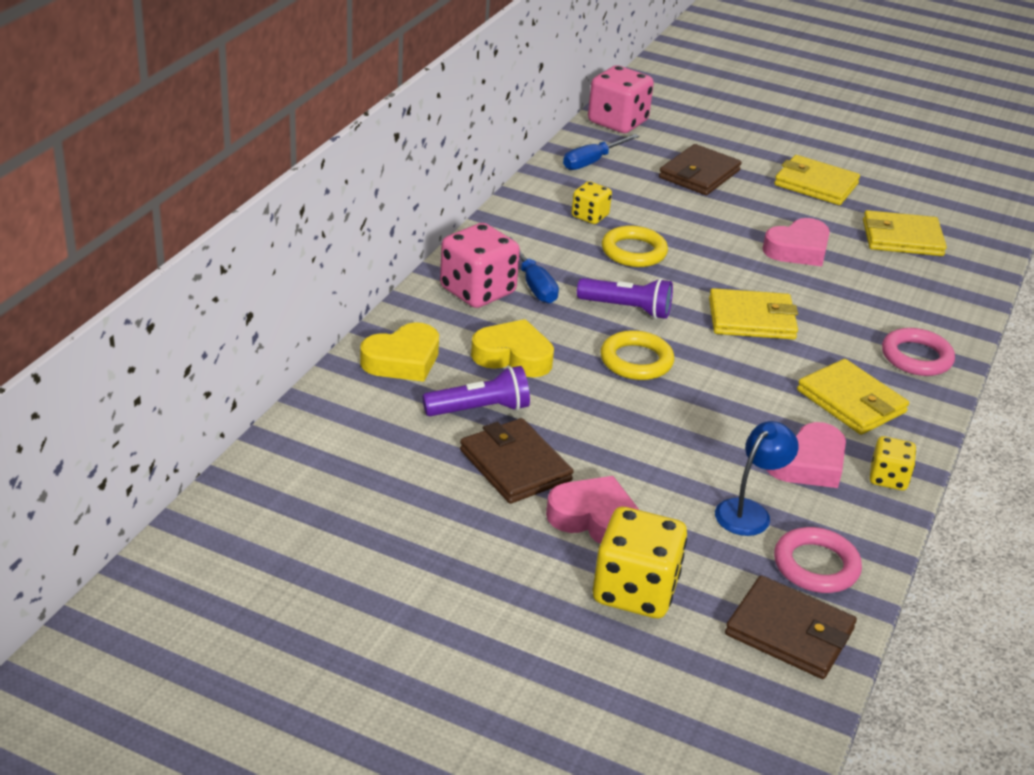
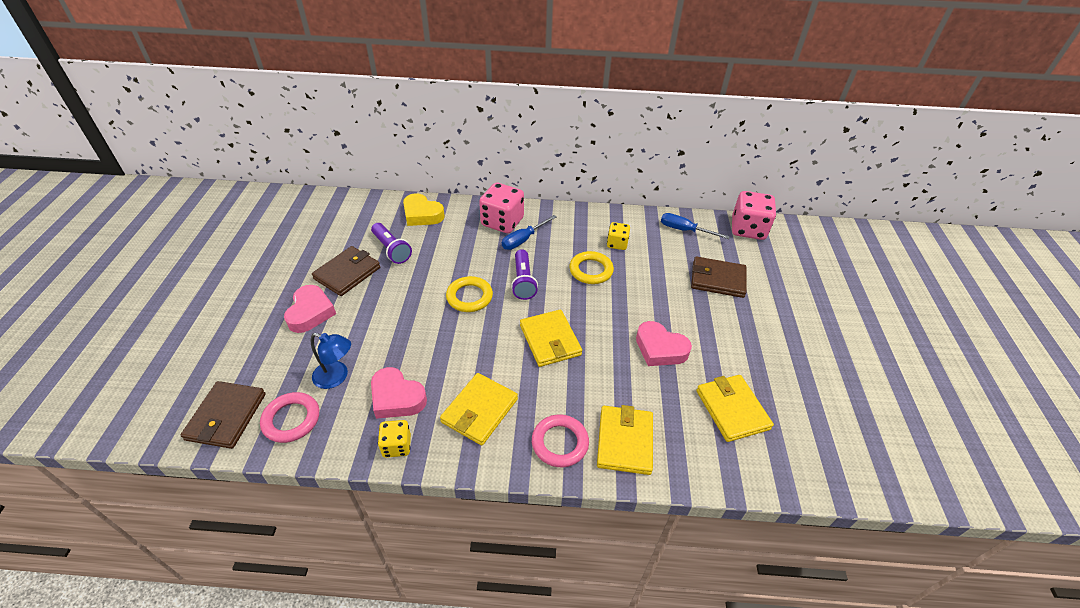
camera: 70 degrees right, 10 degrees up
(513, 356) = (446, 249): yellow heart -> none
(635, 591) = (252, 341): yellow dice -> none
(816, 184) = (766, 343): yellow wallet -> yellow wallet (625, 441)

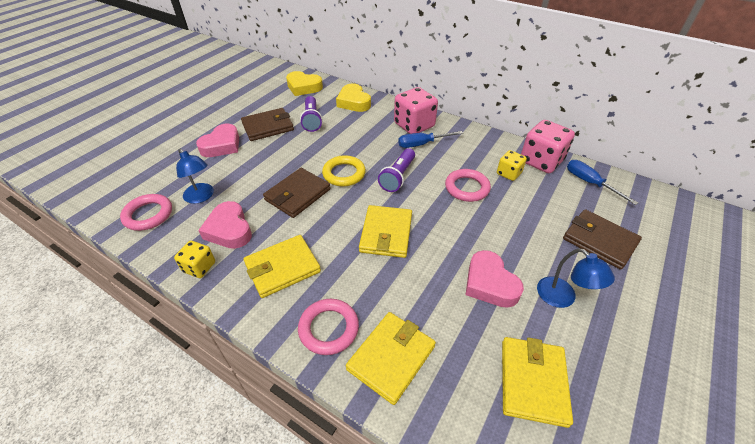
camera: 30 degrees right, 0 degrees up
(226, 416) = (113, 195): brown wallet -> brown wallet (297, 194)
(351, 213) = (303, 87): none -> yellow heart
(591, 270) = (467, 188): yellow ring -> pink ring
(717, 337) = (562, 298): none -> blue lamp
(748, 229) = (668, 204): pink dice -> pink dice (541, 161)

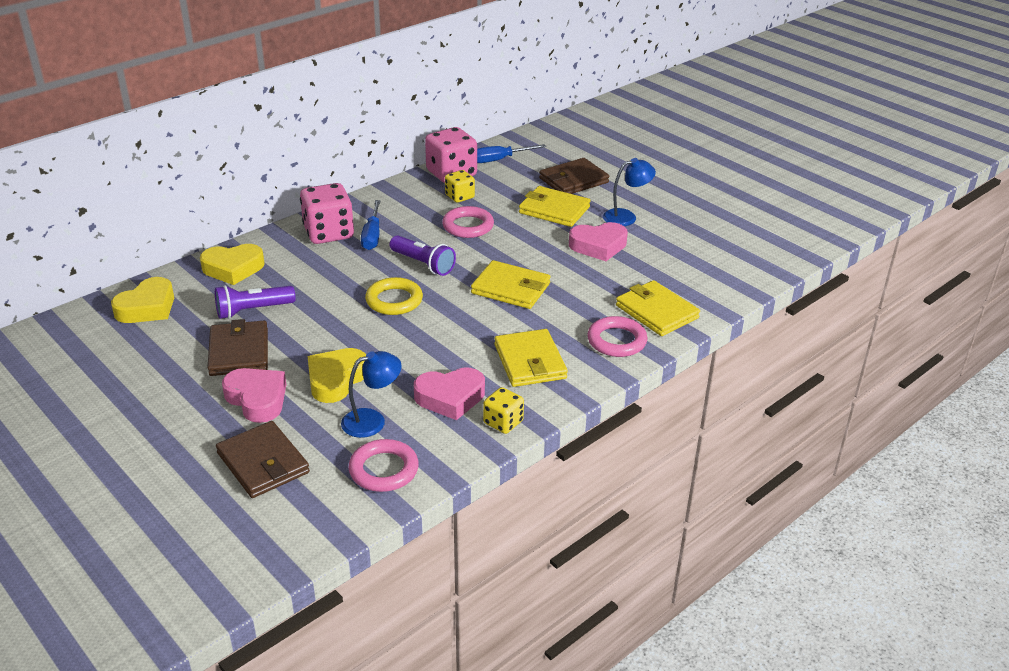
camera: 75 degrees left, 10 degrees down
(245, 170) = (336, 379): none -> yellow heart
(297, 194) = (414, 340): brown wallet -> brown wallet (263, 463)
(312, 120) = (252, 310): purple flashlight -> purple flashlight turned 150 degrees clockwise
(533, 382) = (695, 252): yellow wallet -> yellow wallet (554, 210)

